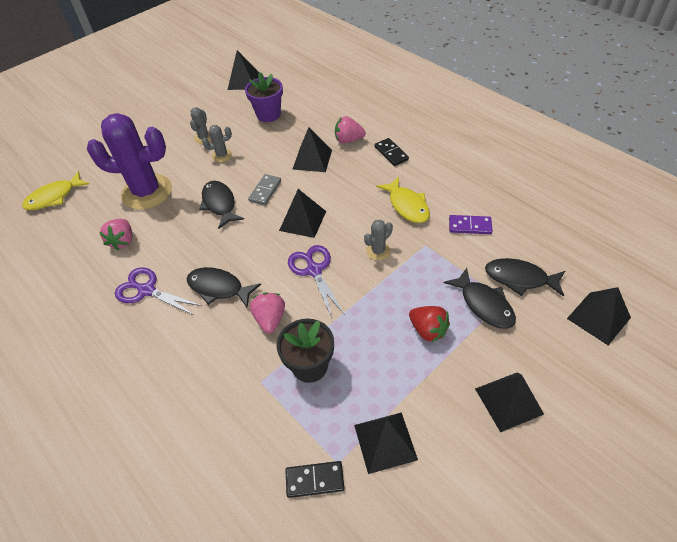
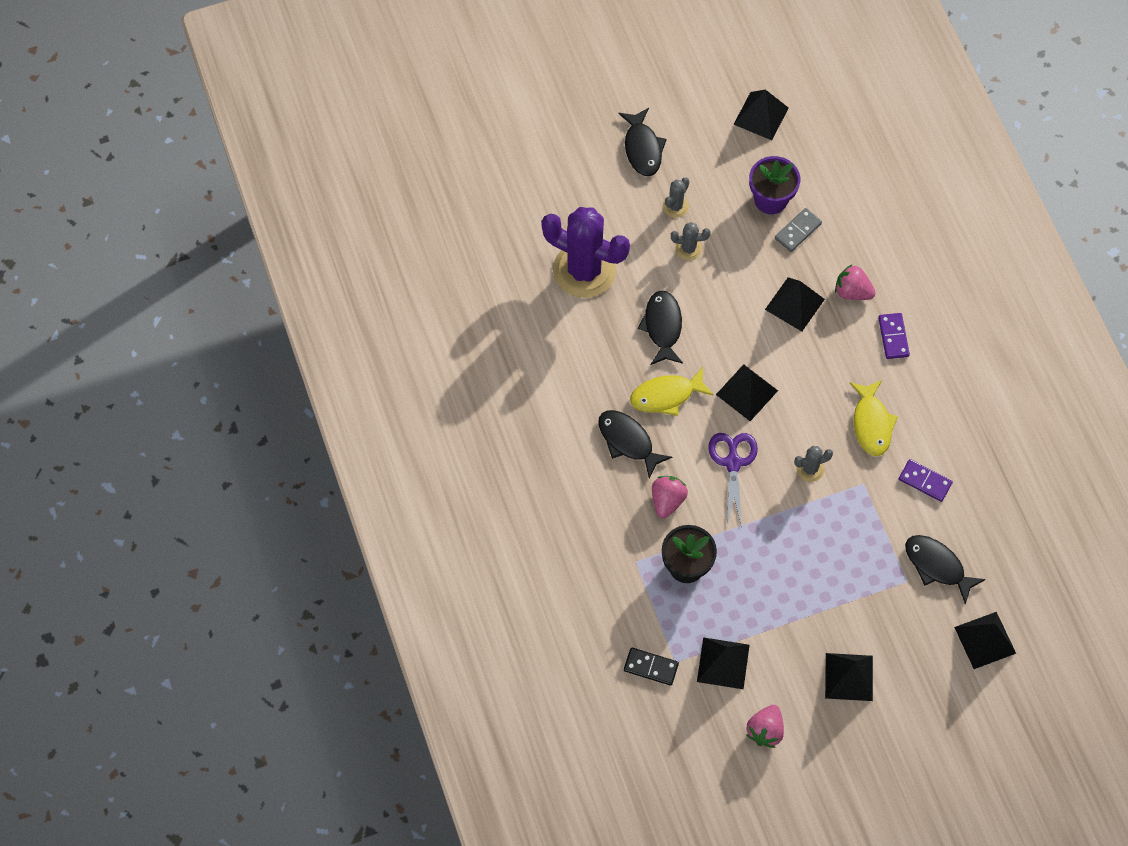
camera: 20 degrees right, 15 degrees up
(54, 197) = (476, 230): yellow fish -> yellow fish (666, 395)
(123, 241) = (542, 334): pink strawberry -> pink strawberry (765, 730)
(147, 290) = (554, 412): purple scissors -> none
(265, 191) = (720, 330): grey domino -> grey domino (797, 231)
(391, 153) = (893, 337): black domino -> purple domino
(428, 330) = (814, 580): red strawberry -> none
(484, 304) = (884, 577): black fish -> black fish (642, 148)

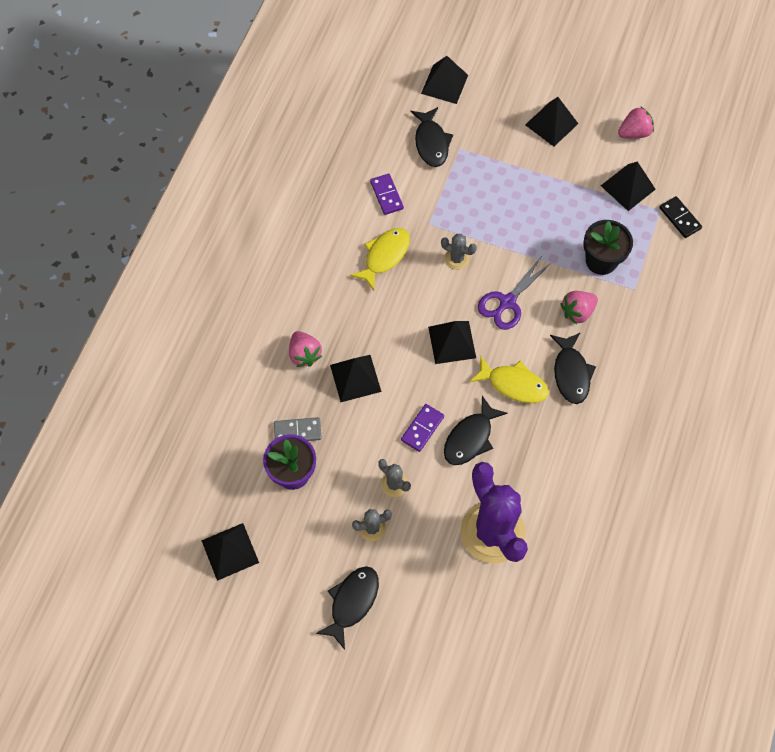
camera: 140 degrees left, 0 degrees up
(893, 337) = (309, 301): purple domino -> purple domino (422, 428)

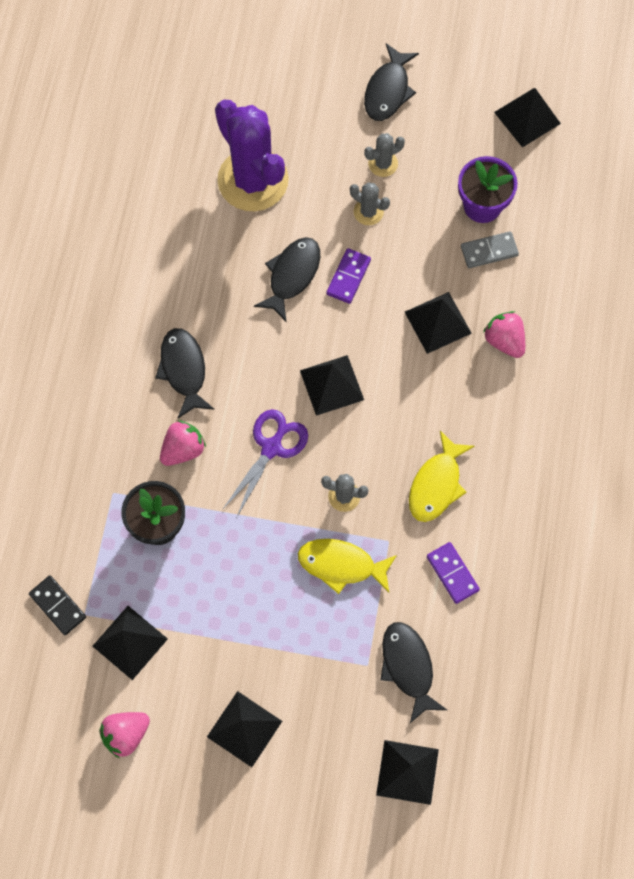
camera: 170 degrees right, 5 degrees up
(513, 384) = (250, 345): yellow fish -> yellow fish (341, 565)

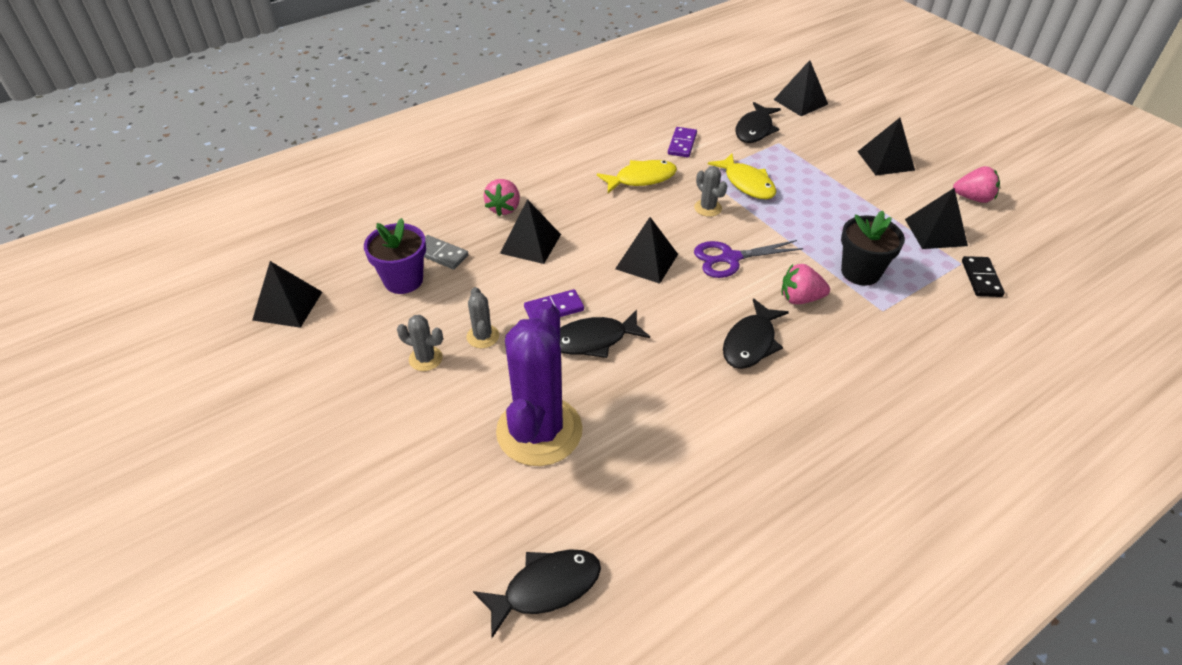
camera: 135 degrees left, 25 degrees down
(388, 90) = (341, 407): black fish -> black fish (546, 588)

